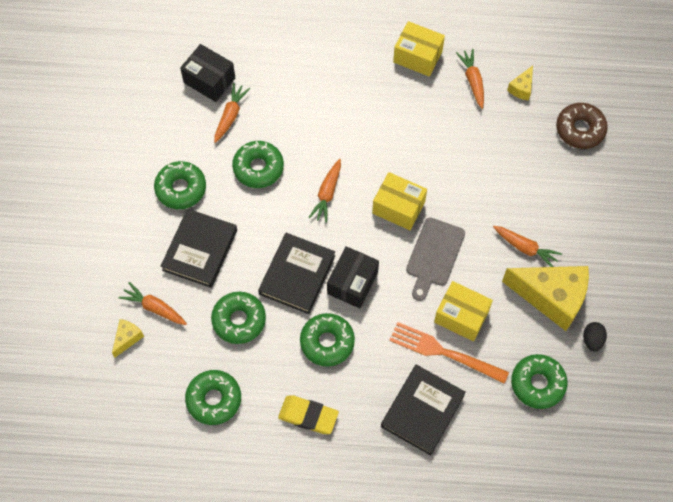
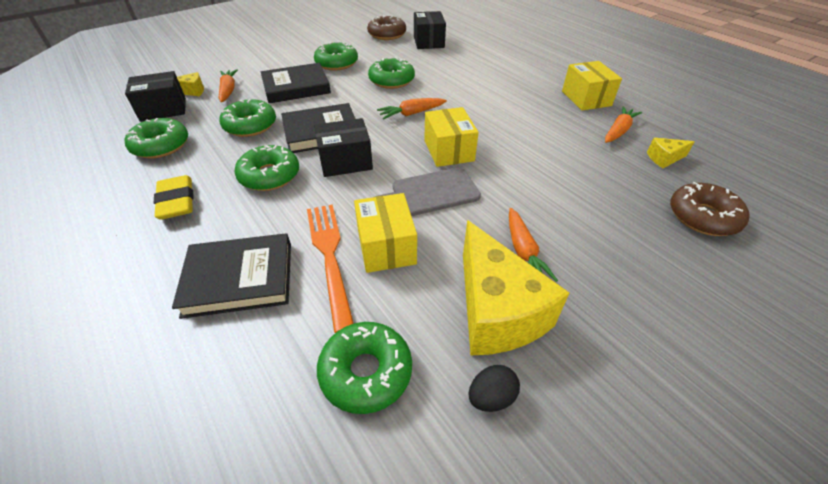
camera: 50 degrees right, 20 degrees down
(145, 375) = (163, 109): none -> black box
(156, 102) = (387, 34): none -> brown donut
(230, 116) = (415, 57): orange carrot -> none

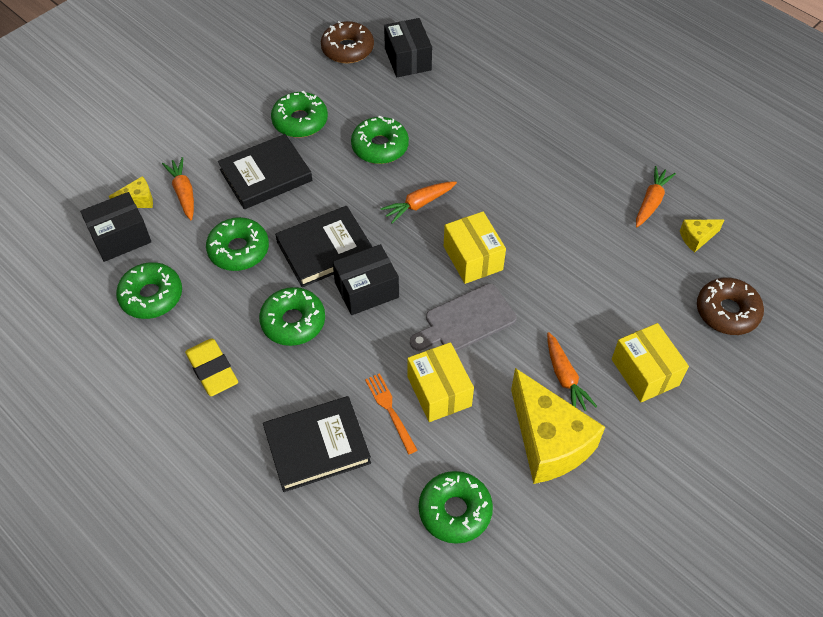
camera: 10 degrees left, 10 degrees up
(329, 256) = (390, 410): orange fork -> orange fork, size x0.62
(491, 397) = (554, 514): black egg -> none
(586, 98) = (615, 150): yellow box -> yellow box (645, 372)

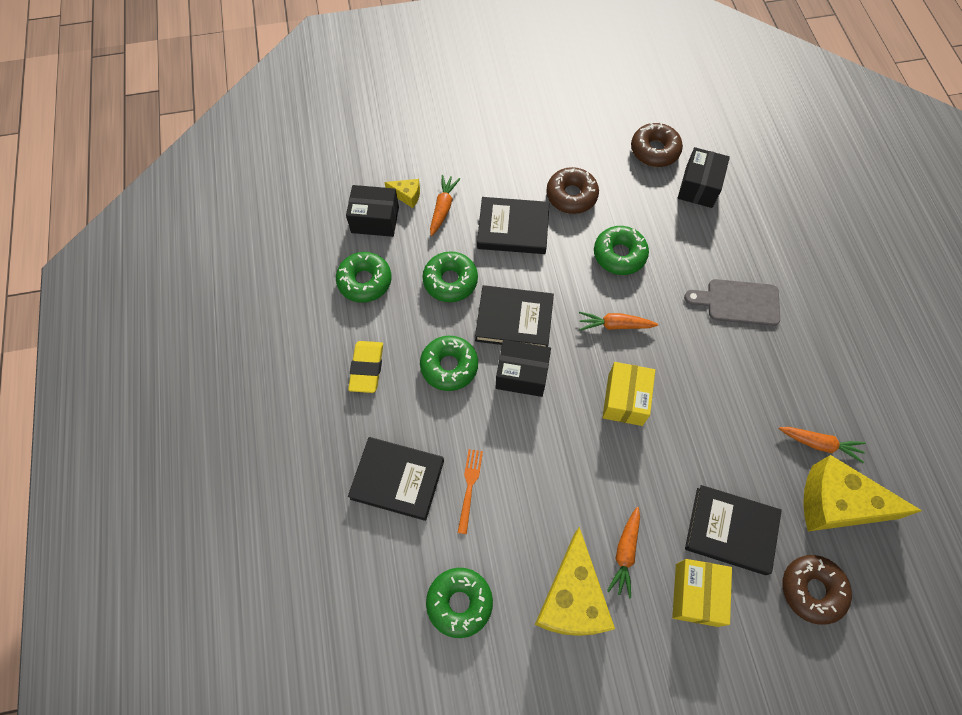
camera: 35 degrees right, 10 degrees up
(300, 121) = (571, 195): green donut -> brown donut
(439, 391) = (517, 497): yellow box -> none
(466, 320) = (581, 450): grey cutting board -> grey cutting board (738, 302)
(634, 307) = (730, 531): none -> black book
(651, 202) = (819, 444): orange carrot -> orange carrot turned 45 degrees clockwise
(697, 238) = (836, 504): yellow cheese -> yellow cheese, size x2.27

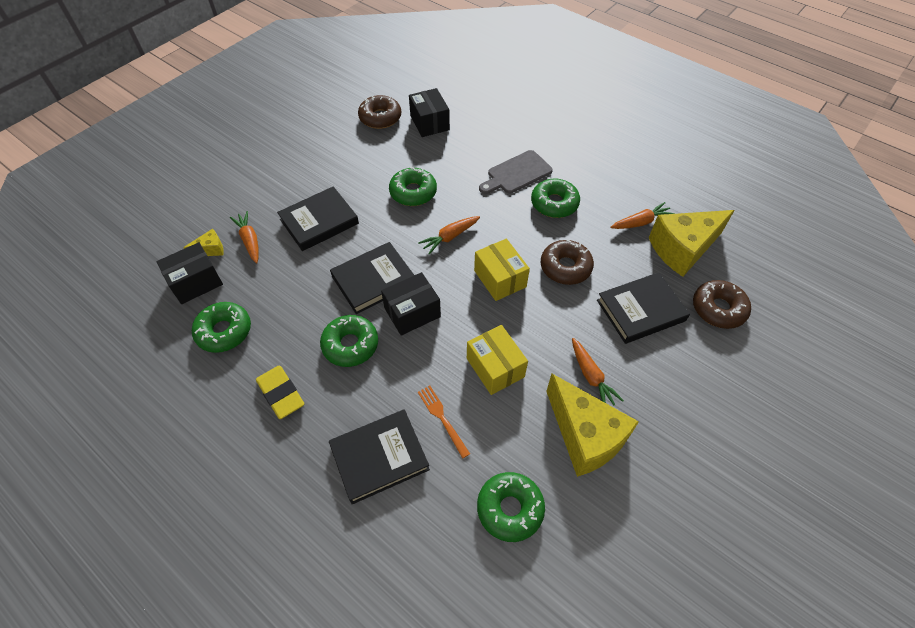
camera: 40 degrees left, 10 degrees down
(450, 281) = (299, 286): green donut -> green donut (554, 203)
(571, 195) = (345, 176): brown donut -> brown donut (565, 267)
(696, 594) = (658, 366): yellow box -> yellow box (495, 367)

